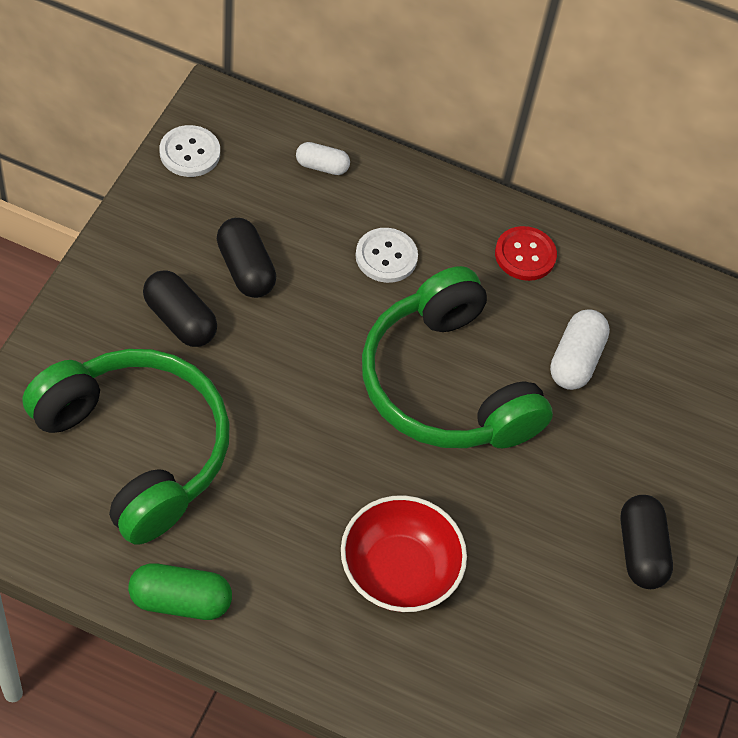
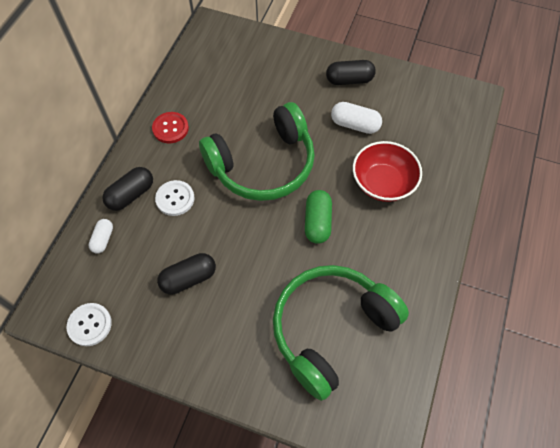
camera: 85 degrees left, 5 degrees up
(180, 320) = (231, 314): black capsule -> black capsule (131, 194)
(180, 601) = (425, 291): green capsule -> green capsule (317, 222)
(575, 360) = (240, 105): white capsule -> white capsule (355, 125)

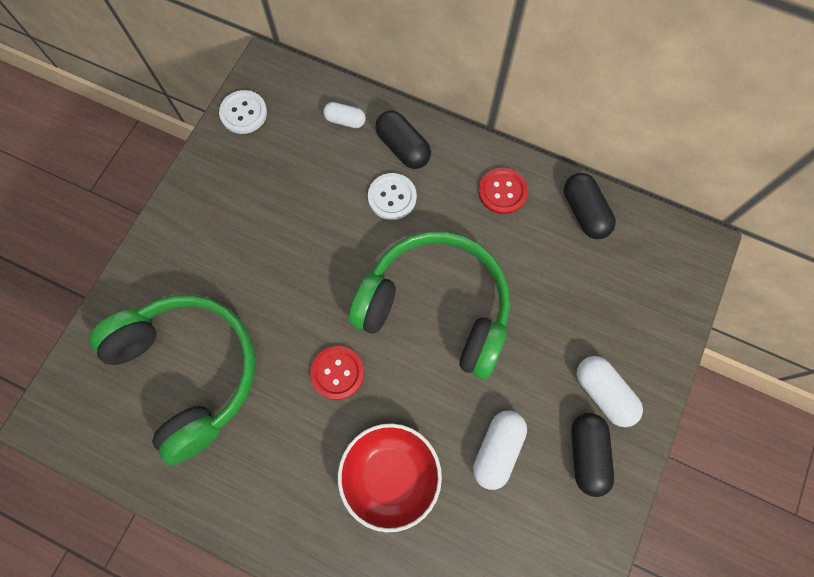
camera: 95 degrees right, 10 degrees up
(188, 278) = (282, 212): black capsule -> black capsule (584, 212)
(263, 164) = (436, 308): green headphones -> green headphones turned 135 degrees clockwise
(310, 72) = (603, 393): none -> white capsule
(317, 222) = (337, 373): green capsule -> red button

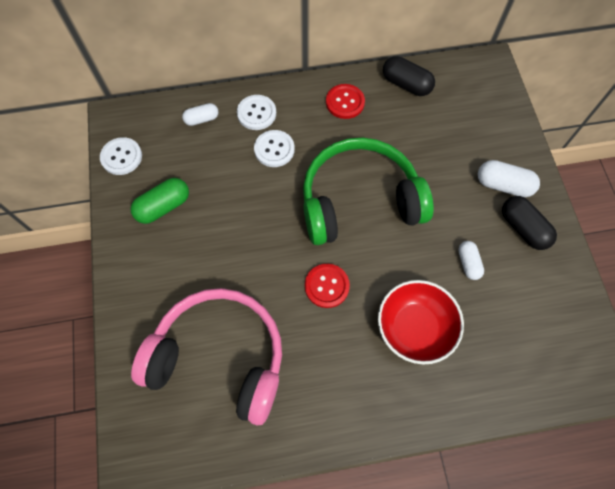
camera: 35 degrees left, 5 degrees down
(189, 372) = (219, 358): green headphones -> pink headphones
(245, 188) = (163, 206): none -> green capsule
(403, 147) = (256, 113): black capsule -> white button
(497, 450) = (468, 263): white capsule -> white capsule, size x0.64

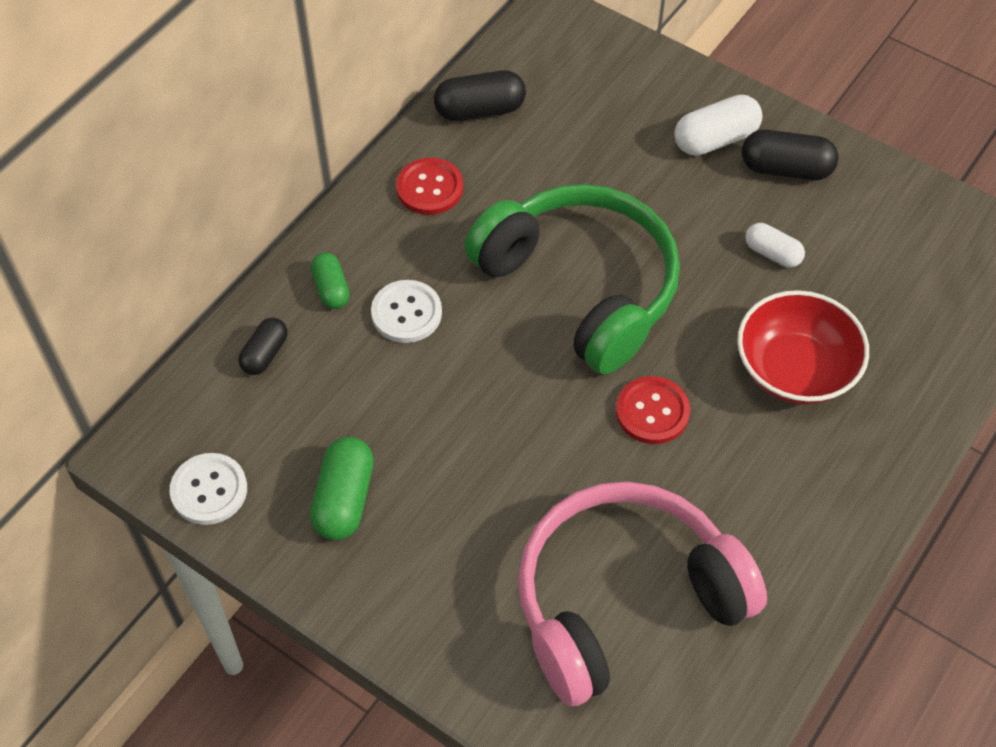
camera: 45 degrees left, 10 degrees down
(202, 119) = (265, 354): white capsule -> black capsule
(256, 113) = (331, 289): white button -> green capsule
(359, 201) = (580, 287): green headphones -> green headphones turned 105 degrees clockwise

